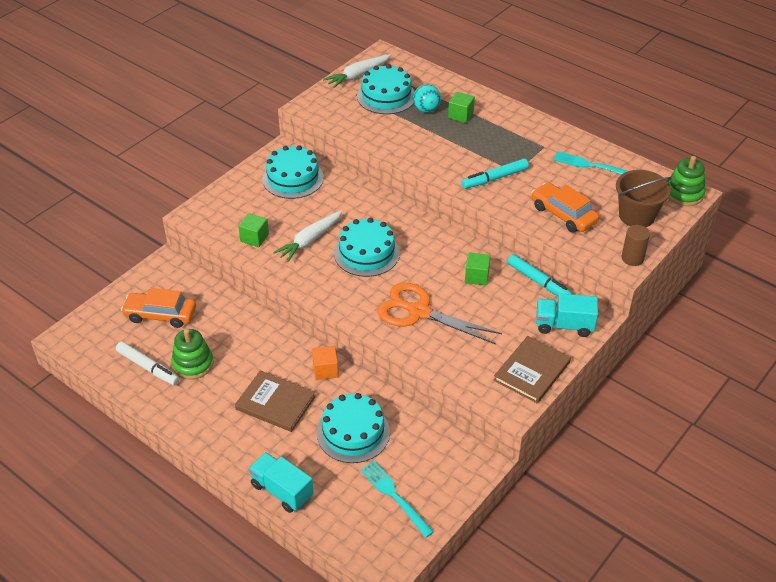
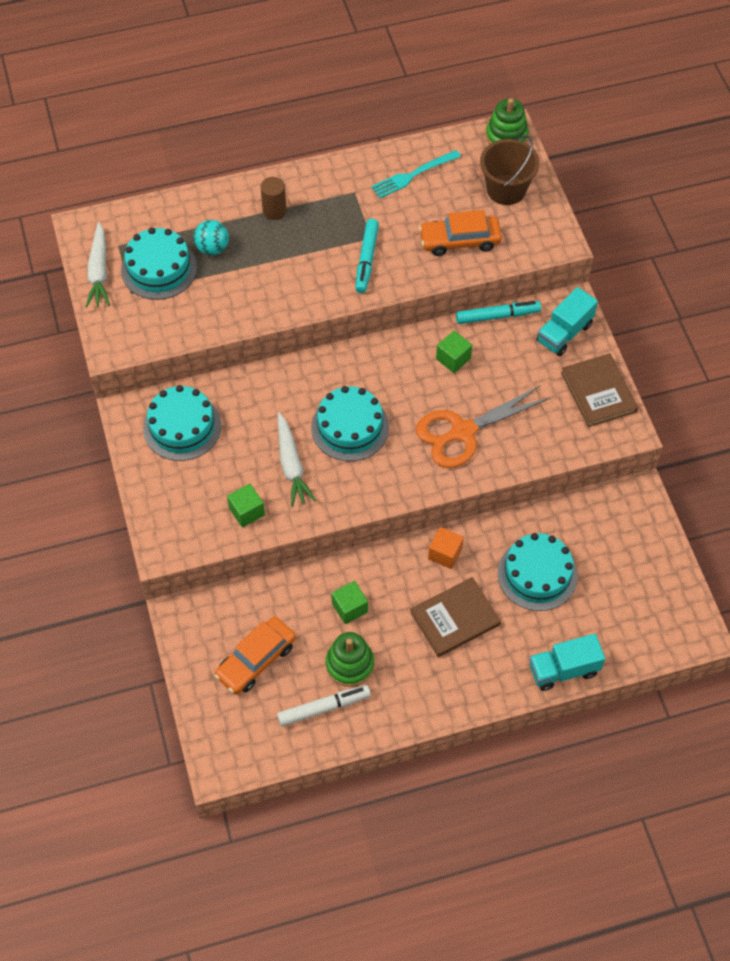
camera: 55 degrees left, 15 degrees up
(394, 496) = (629, 584): turquoise fork -> none
(460, 115) = (247, 226): green cube -> green cube (350, 608)
(632, 258) = (555, 230): brown cylinder -> brown cylinder (274, 211)

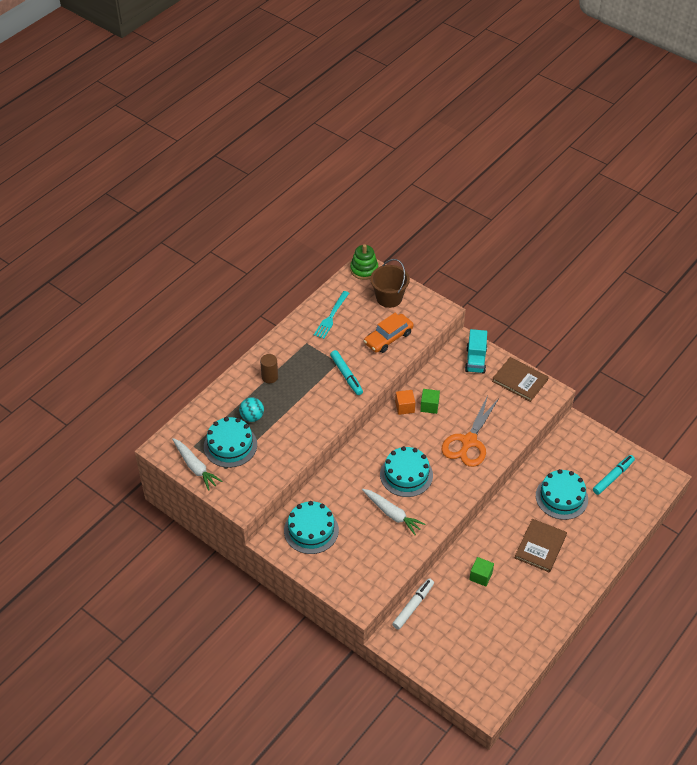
camera: 35 degrees left, 10 degrees down
(247, 511) = (390, 554): green cube -> none
(256, 660) = (455, 637): orange car -> none
(324, 708) = (514, 638): white marker -> white marker (413, 606)
(350, 664) = (507, 606): green stacking toy -> none
(445, 553) = (505, 516): orange cube -> orange cube (404, 407)
(497, 316) = (433, 370): turquoise marker -> turquoise marker (613, 477)
(563, 670) = (617, 538): turquoise truck -> none

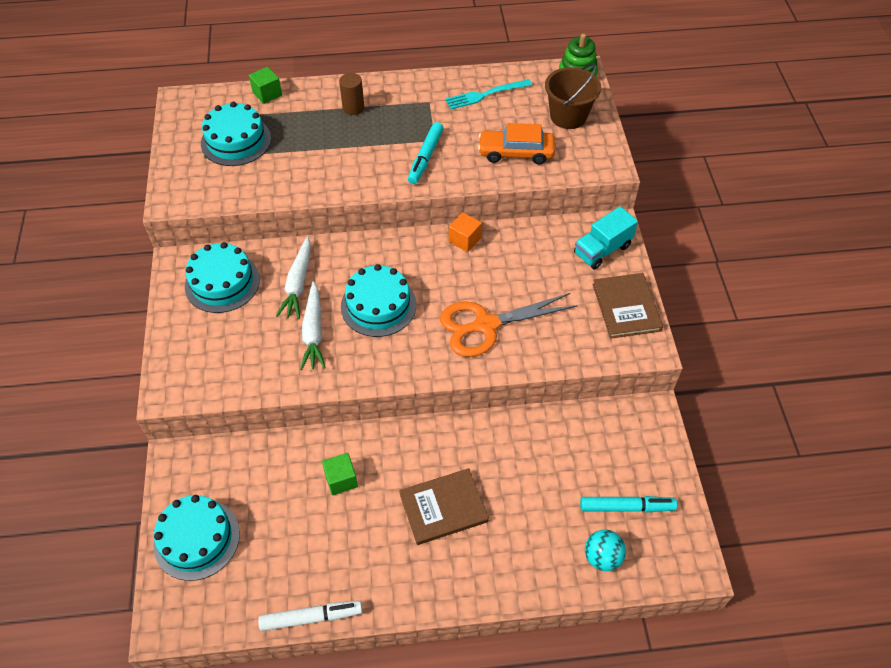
camera: 45 degrees right, 5 degrees up
(195, 467) = (182, 136): white carrot -> white carrot (298, 283)
(252, 417) = (289, 130): turquoise ball -> turquoise ball (602, 557)
(413, 606) = (239, 447): white marker -> white marker (311, 617)
(429, 406) = (491, 258): green cube -> green cube (267, 94)
(561, 497) = (536, 476): turquoise cake -> turquoise cake (197, 539)

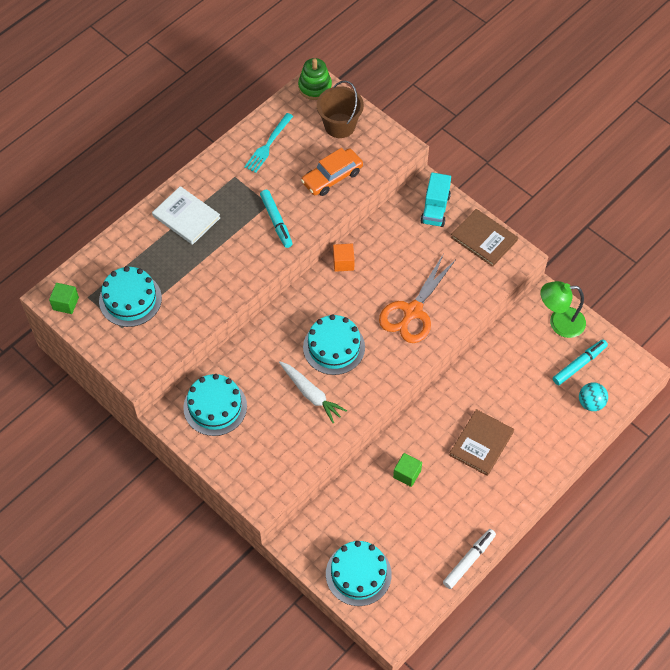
camera: 40 degrees left, 5 degrees up
(267, 94) = (111, 247): green cube -> green cube (65, 303)
(298, 283) = (266, 371): white carrot -> none
(353, 108) = (186, 217): brown cylinder -> white book
(644, 449) = (559, 323): none -> green lamp

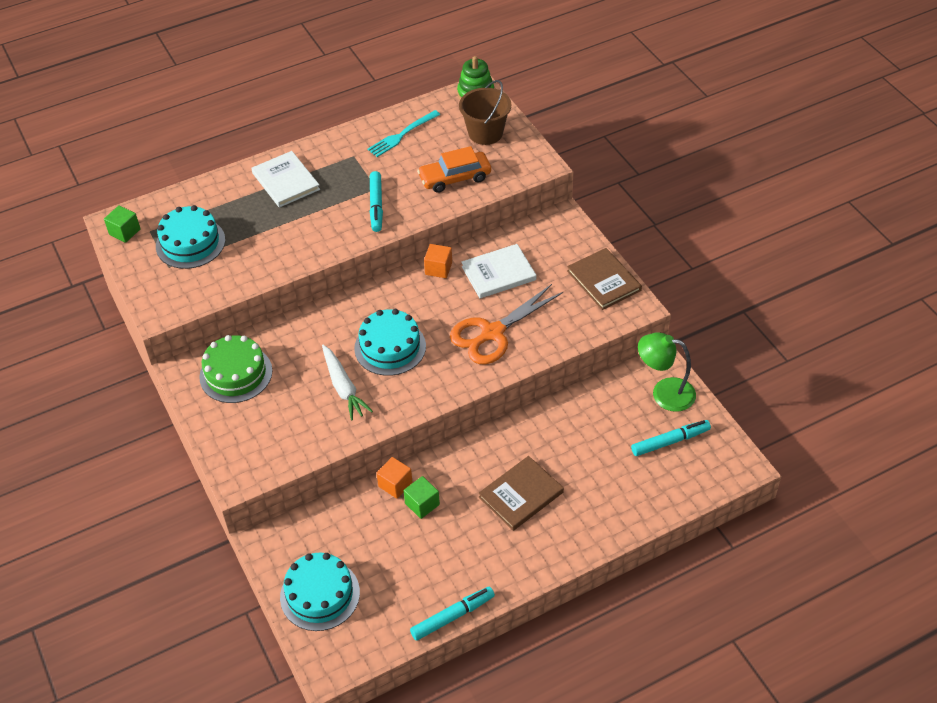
camera: 20 degrees right, 10 degrees down
(215, 407) = (236, 374): turquoise cake -> green cake
(378, 463) = (395, 484): none -> orange cube
(395, 254) = (498, 273): none -> white book
(435, 209) = (562, 240): turquoise truck -> none
(469, 560) = (453, 616): white marker -> turquoise marker
(591, 403) = (668, 485): turquoise ball -> none

